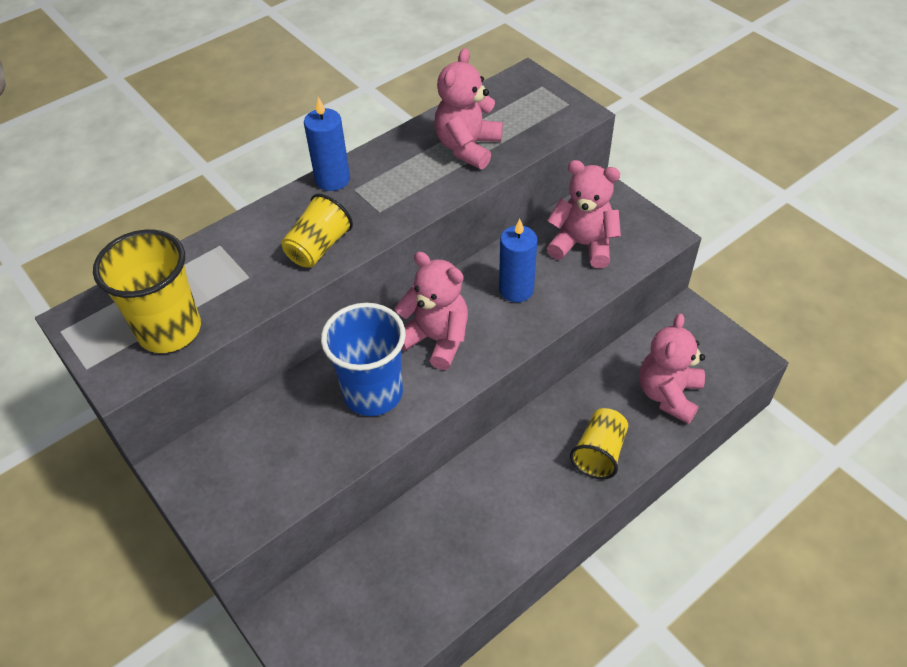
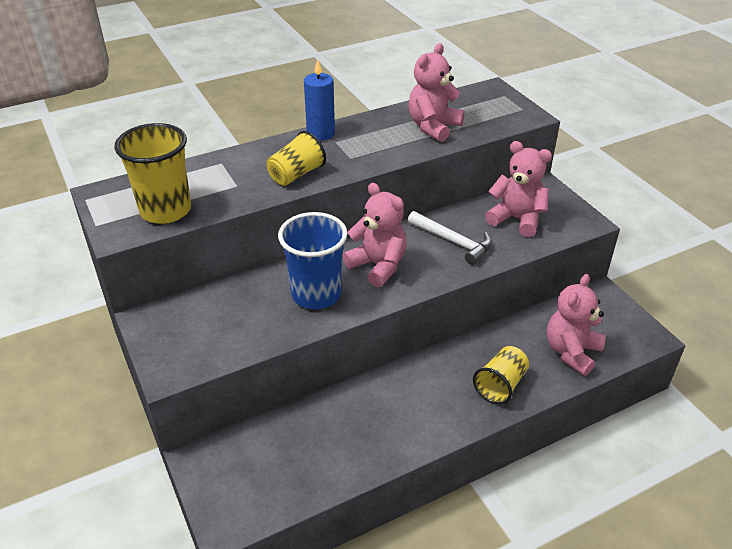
camera: 10 degrees right, 10 degrees down
(516, 290) = (453, 242): blue candle -> white hammer

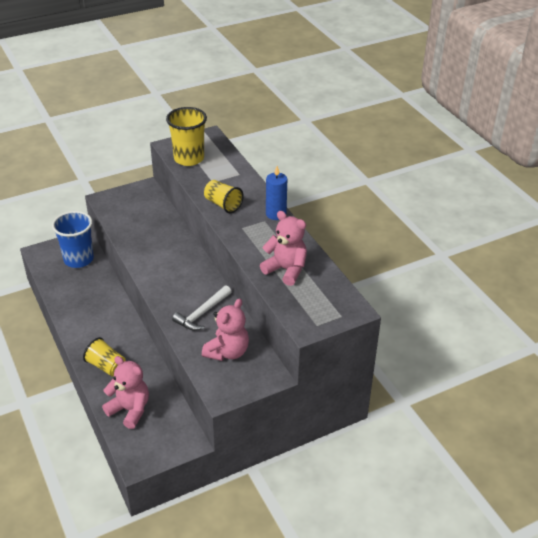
camera: 90 degrees right, 0 degrees up
(316, 294) = (155, 248): blue cup -> blue cup (78, 259)
(378, 266) = (180, 275): pink teddy bear -> none

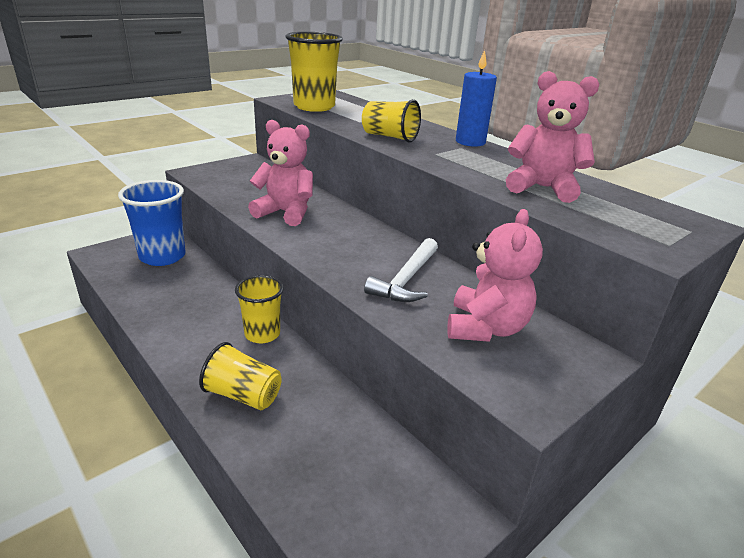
camera: 15 degrees left, 10 degrees down
(126, 328) = (262, 334): none -> yellow cup
(130, 410) = (313, 469): pink teddy bear -> pink teddy bear (285, 213)

